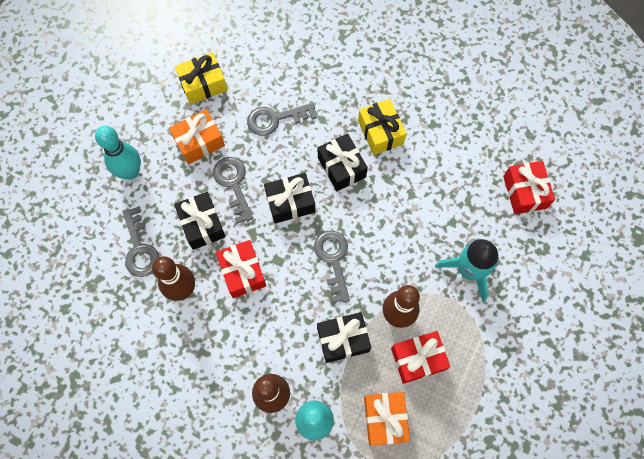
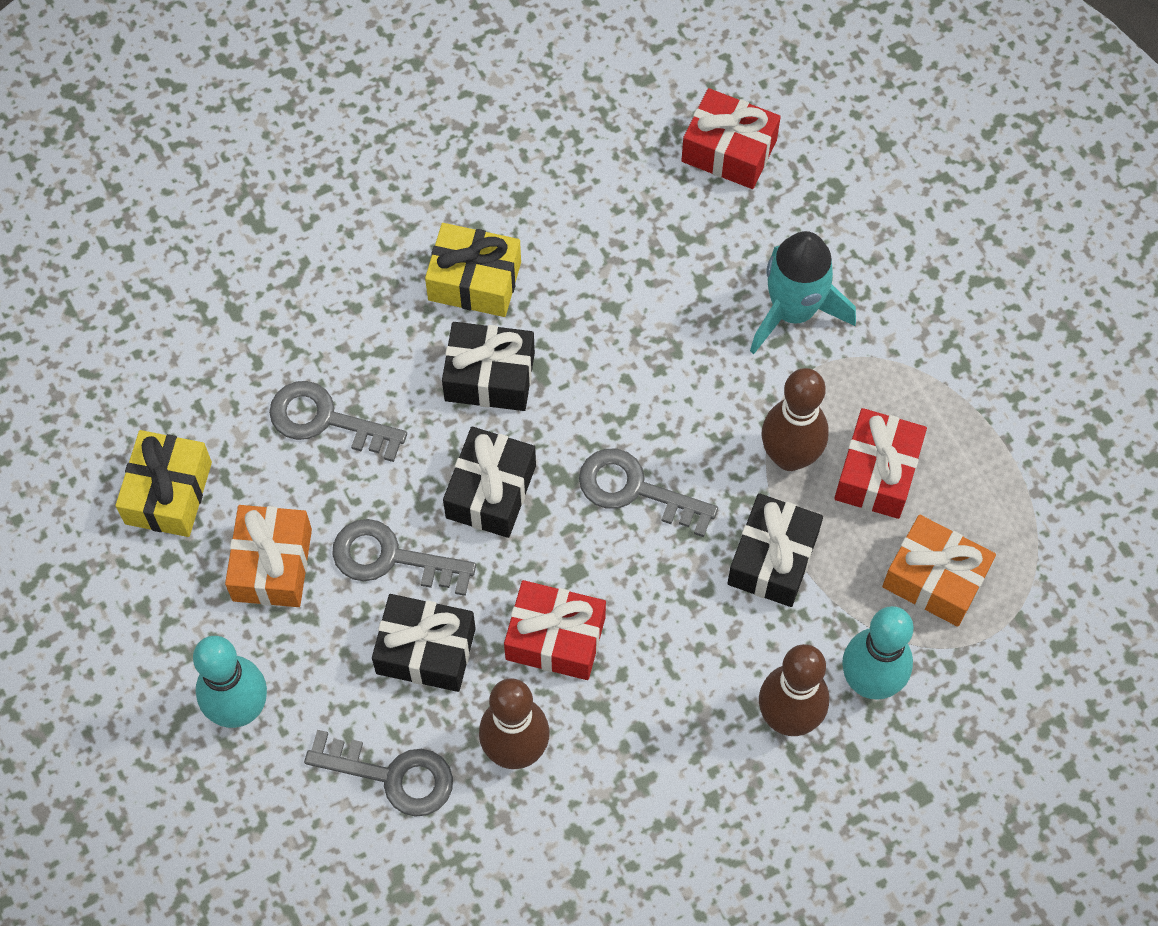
camera: 55 degrees left, 5 degrees down
(275, 119) = (326, 420): grey key -> grey key turned 90 degrees clockwise

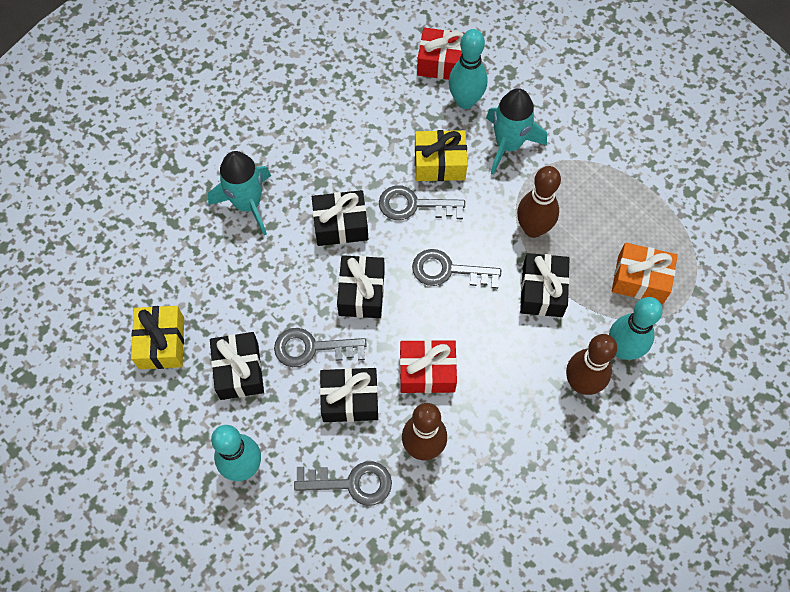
camera: 15 degrees left, 0 degrees up
(272, 565) = (239, 371): orange gift -> black gift
(326, 420) = (248, 275): grey key -> grey key (414, 205)
(355, 308) = (247, 204): none -> turquoise rocket
(474, 281) = (315, 171): yellow gift -> yellow gift (439, 163)
(746, 223) = (465, 101): none -> turquoise bowling pin
(877, 473) = (587, 226): red gift -> none

